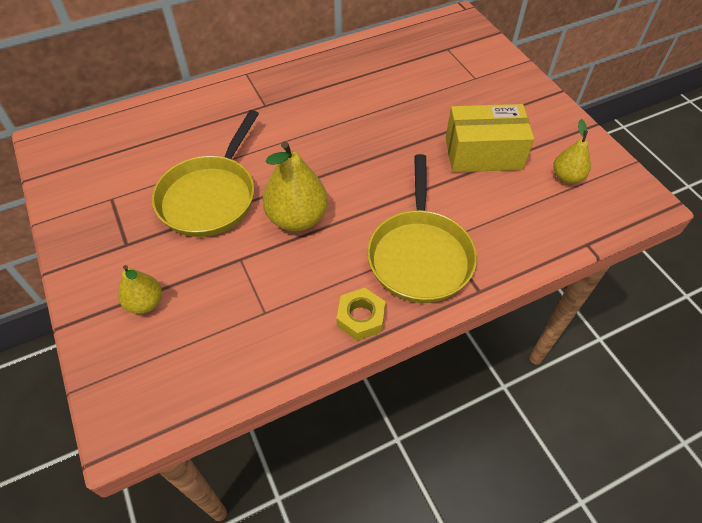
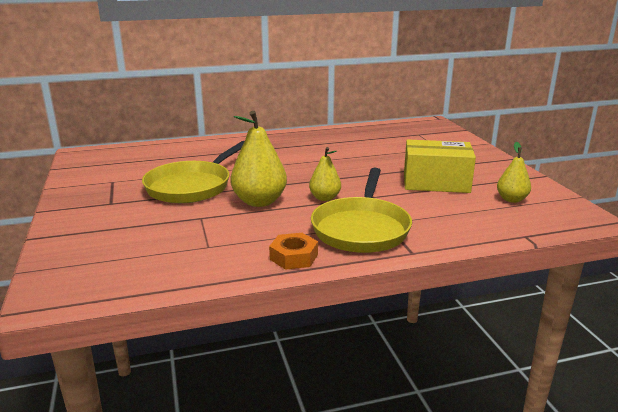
camera: 10 degrees right, 30 degrees down
(145, 303) = (108, 232): yellow pear -> yellow pear (325, 198)
(361, 317) = (294, 257): yellow nut -> orange nut

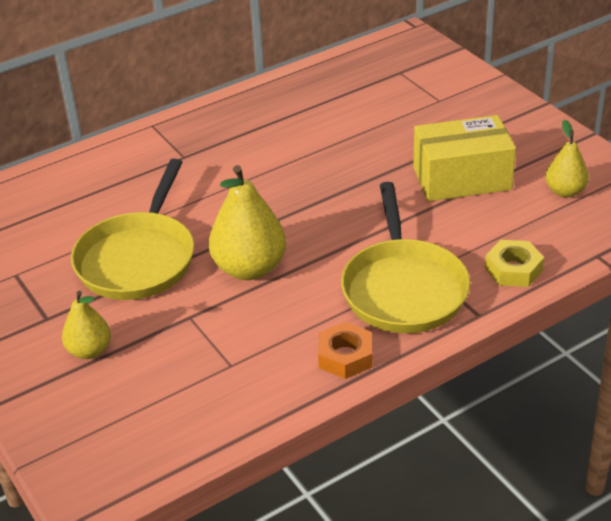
camera: 15 degrees left, 15 degrees up
(325, 198) = (332, 241): yellow pear -> yellow pear (89, 350)
(452, 232) = (513, 269): none -> yellow nut

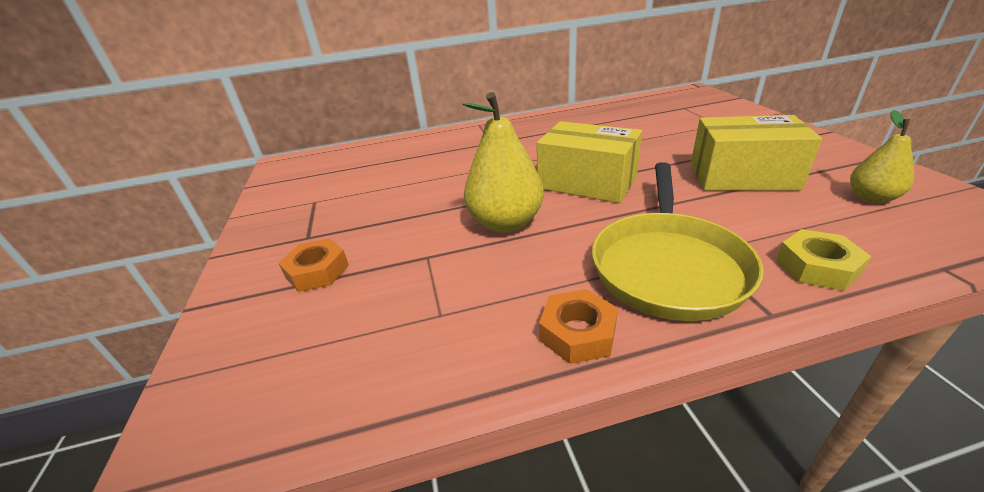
camera: 20 degrees right, 5 degrees down
(89, 350) = (317, 271): yellow pear -> orange nut
(139, 258) = (414, 202): yellow pan -> none
(315, 206) = (587, 182): none -> yellow box

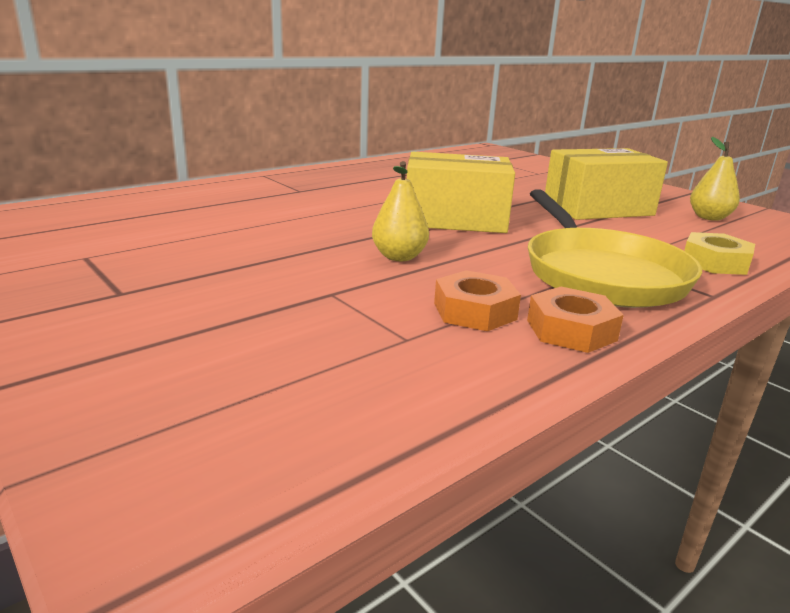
camera: 30 degrees left, 10 degrees down
(317, 271) = (182, 323): orange nut -> orange nut (474, 311)
(506, 223) = (399, 257): yellow pear -> yellow pear, size x0.59

